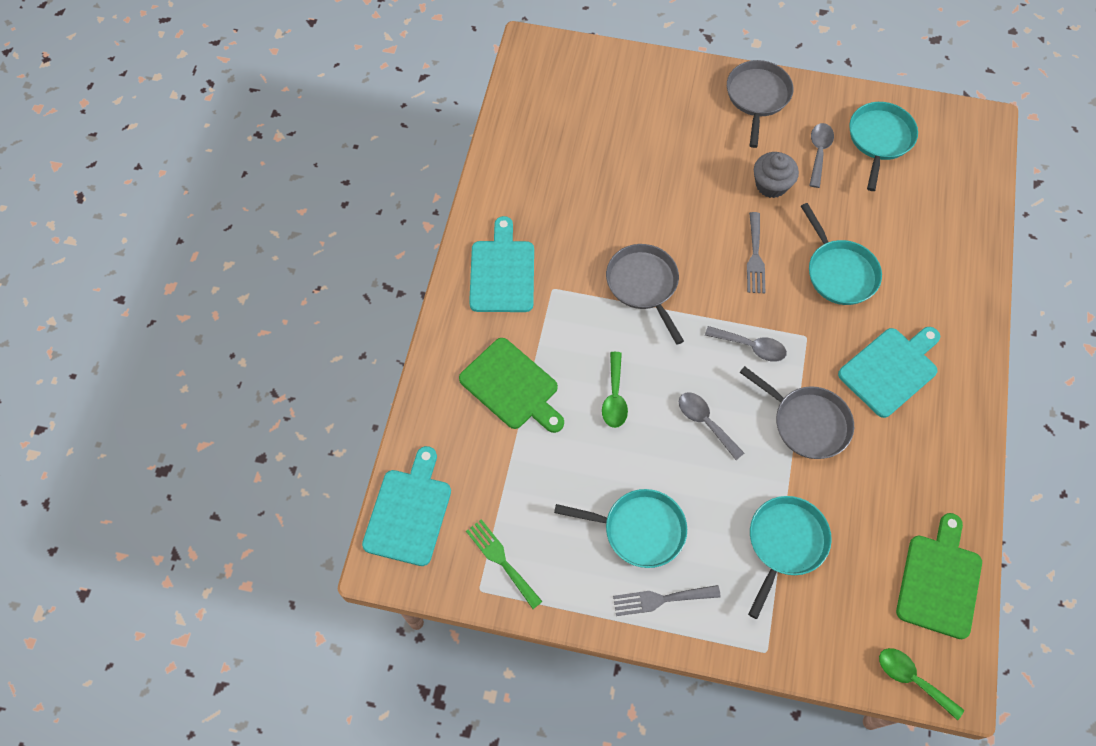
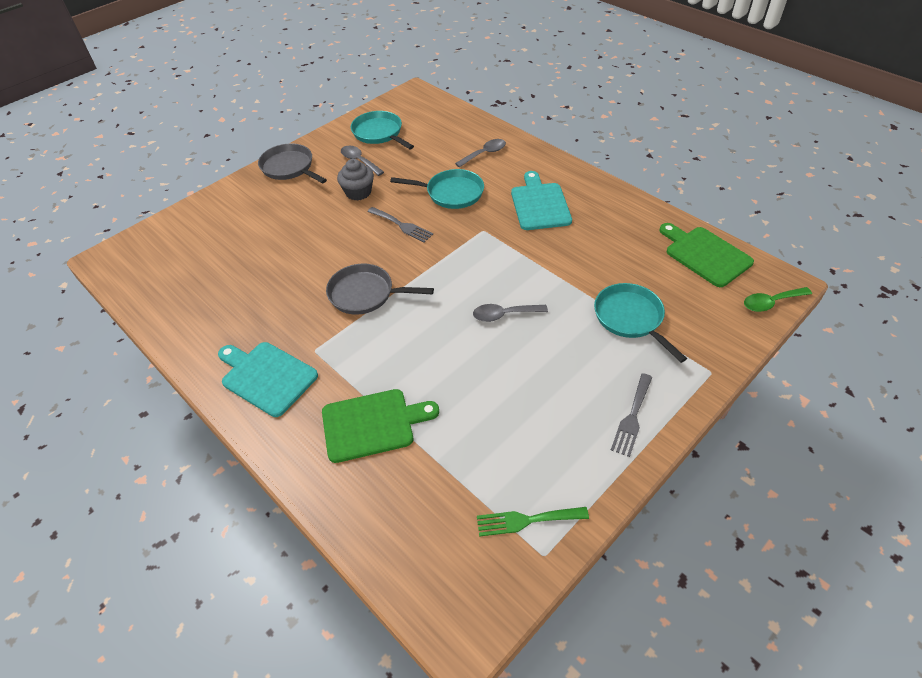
camera: 55 degrees left, 15 degrees down
(409, 512) = (426, 578): turquoise cutting board -> none
(614, 397) = (440, 358): green spoon -> none
(639, 530) = (563, 401): turquoise pan -> none
(751, 346) = (466, 261): grey spoon -> grey spoon (484, 154)
(807, 423) = (546, 261): grey pan -> none

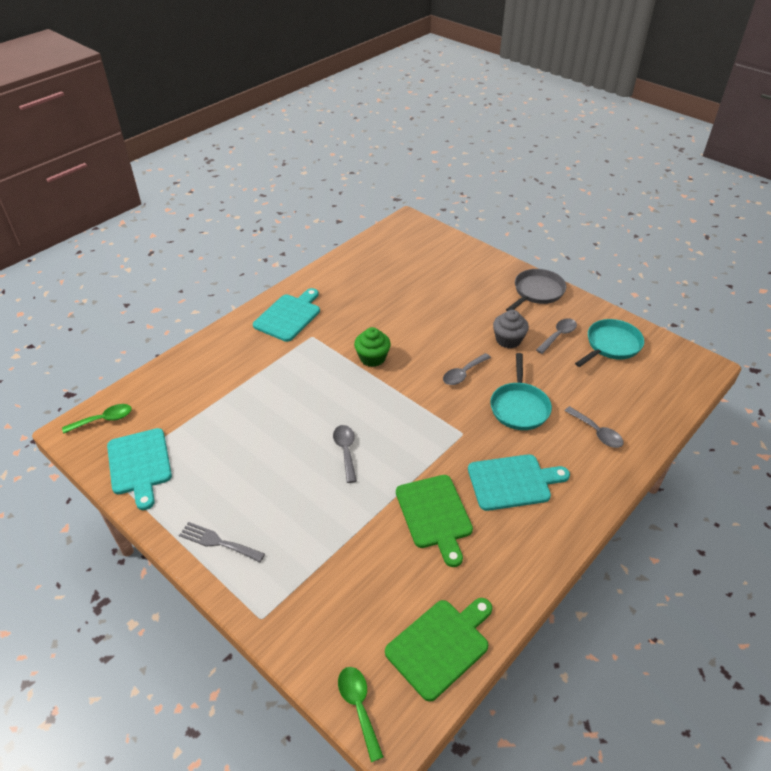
camera: 85 degrees right, 5 degrees down
(365, 294) = (372, 358): grey pan -> green cupcake
(373, 424) = (238, 375): green cutting board -> green cutting board (434, 515)
(402, 225) = (463, 374): grey fork -> grey spoon
(442, 588) = (104, 420): none -> green spoon
(526, 520) = (139, 464): green fork -> turquoise cutting board
(630, 318) = (338, 553): turquoise pan -> none

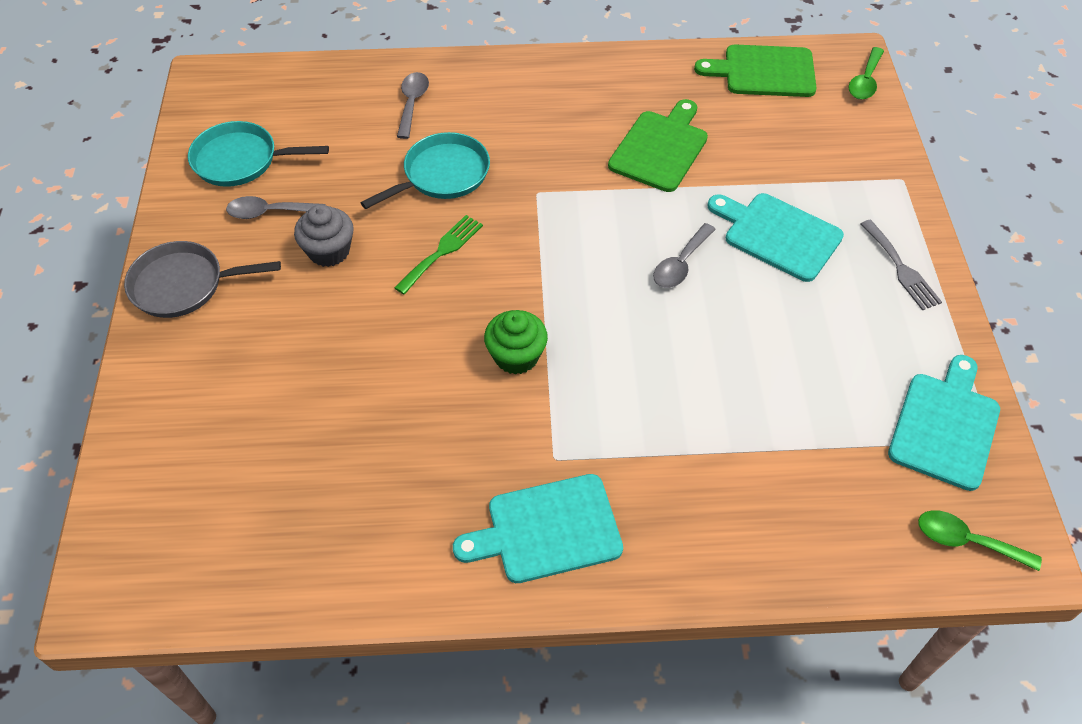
camera: 135 degrees left, 10 degrees up
(463, 374) = (442, 252): grey spoon -> green fork
(513, 482) = (553, 123): turquoise cutting board -> turquoise cutting board (778, 235)

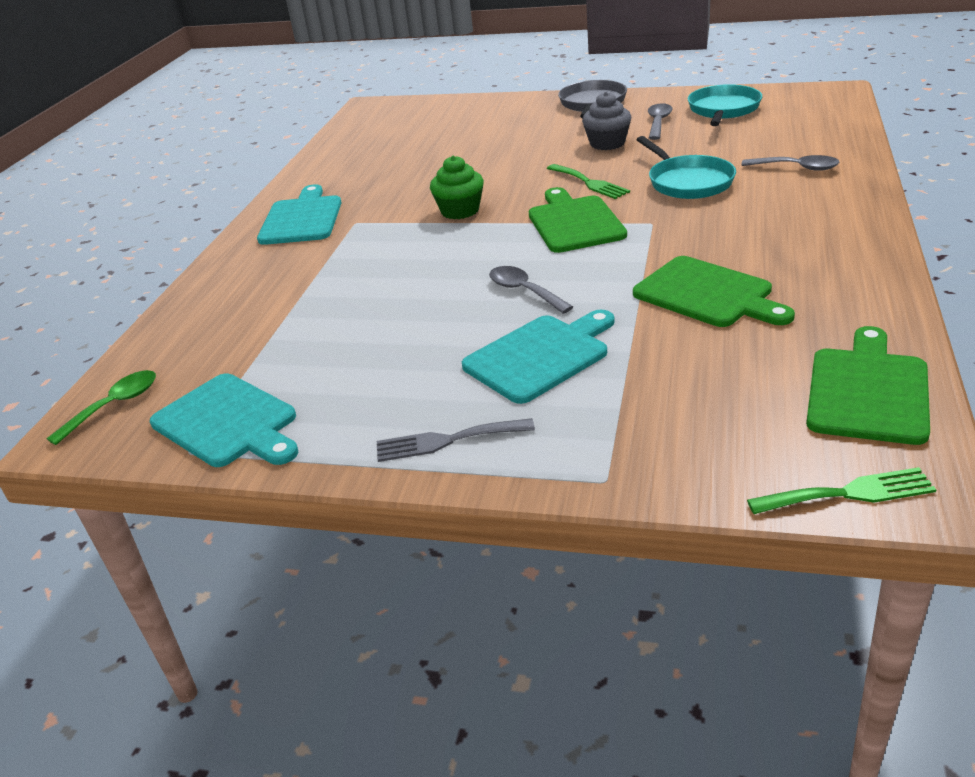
camera: 110 degrees right, 20 degrees down
(539, 250) = (574, 222): none -> green cutting board
(865, 81) = (848, 493): green spoon -> green fork

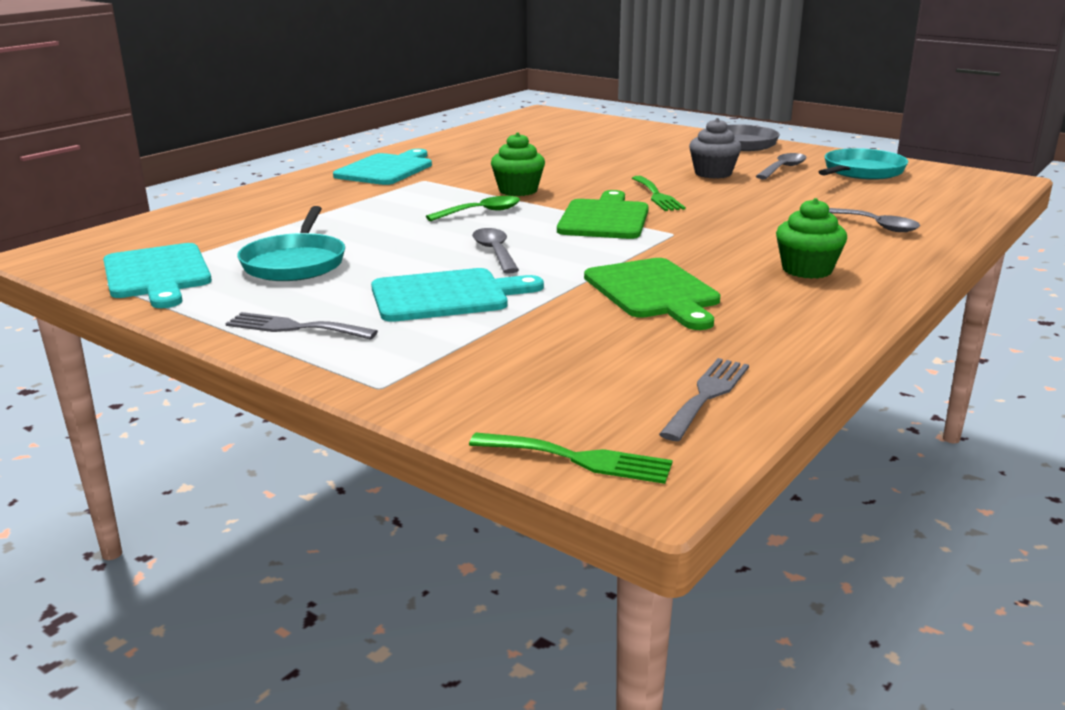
camera: 20 degrees right, 10 degrees down
(114, 406) = (98, 245): green spoon -> green spoon (481, 212)
(688, 182) = (750, 213): turquoise pan -> turquoise pan (295, 263)
(797, 232) = (807, 270): none -> green cupcake
(868, 391) = (707, 395): green cutting board -> grey fork

